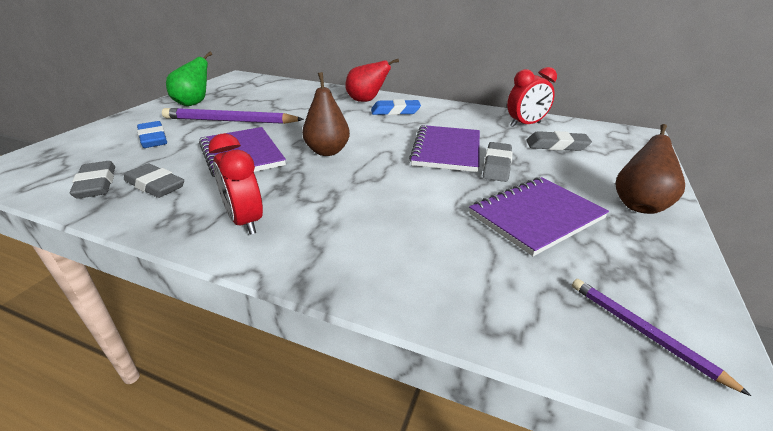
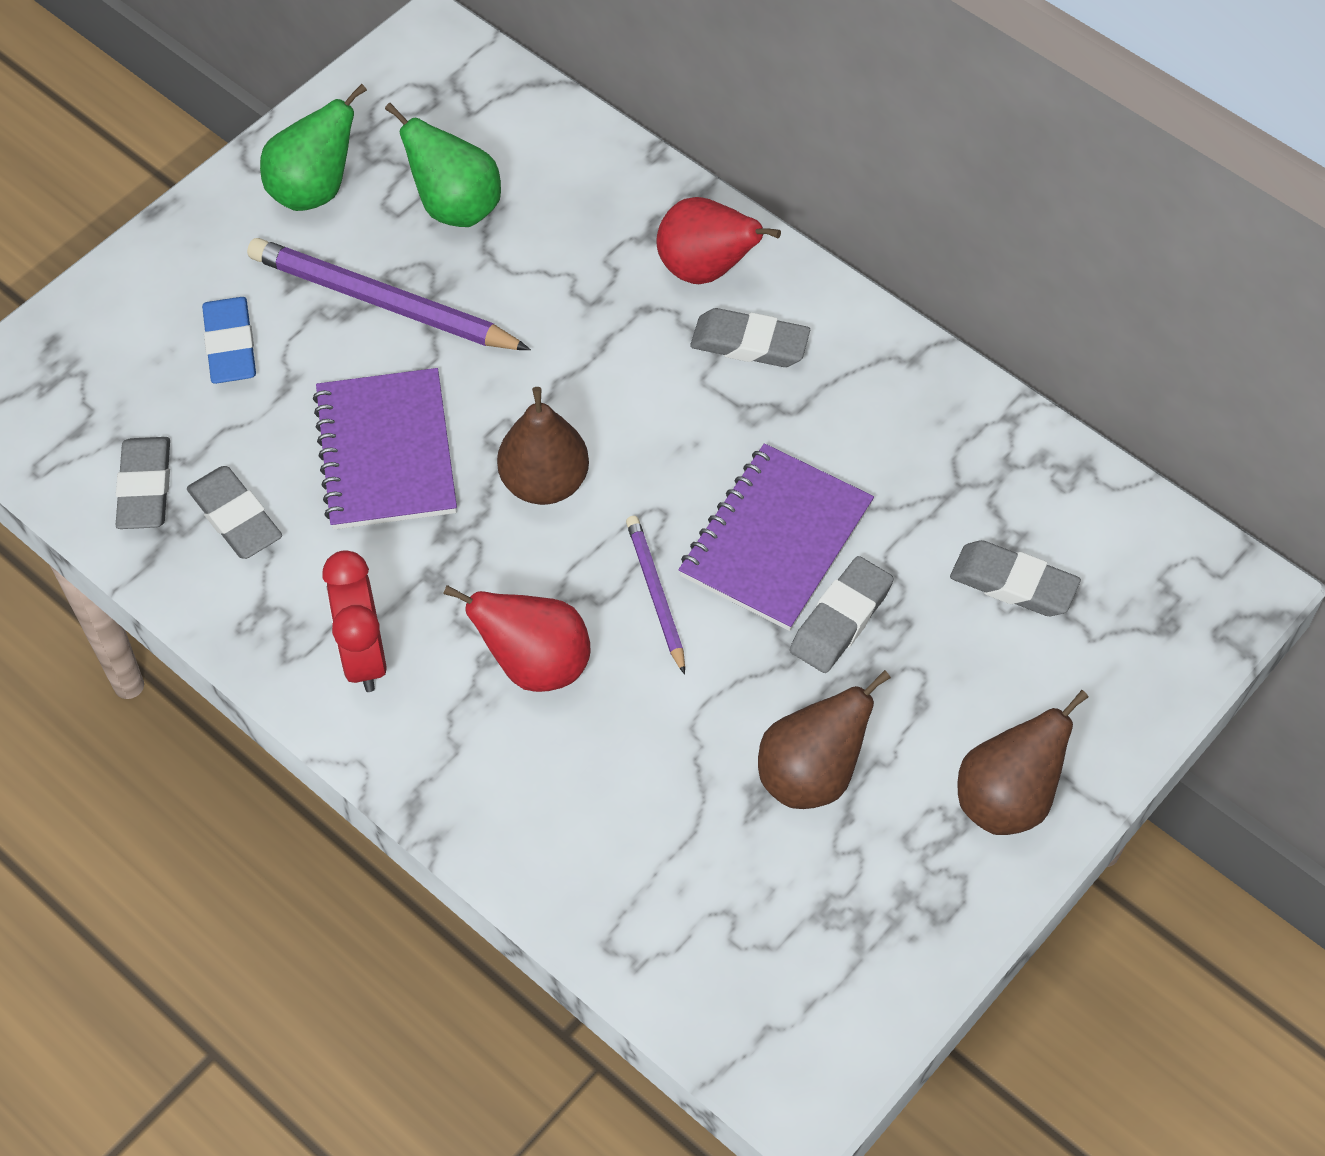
camera: 20 degrees right, 25 degrees up
(257, 100) = (455, 207): none -> green pear
(353, 206) = (535, 664): none -> red pear
(395, 111) = (749, 344): blue eraser -> grey eraser
(525, 125) = (1010, 482): red clock -> none
(536, 216) = (811, 775): purple notebook -> brown pear
(643, 332) = (788, 1007): purple pencil -> purple pencil (656, 594)

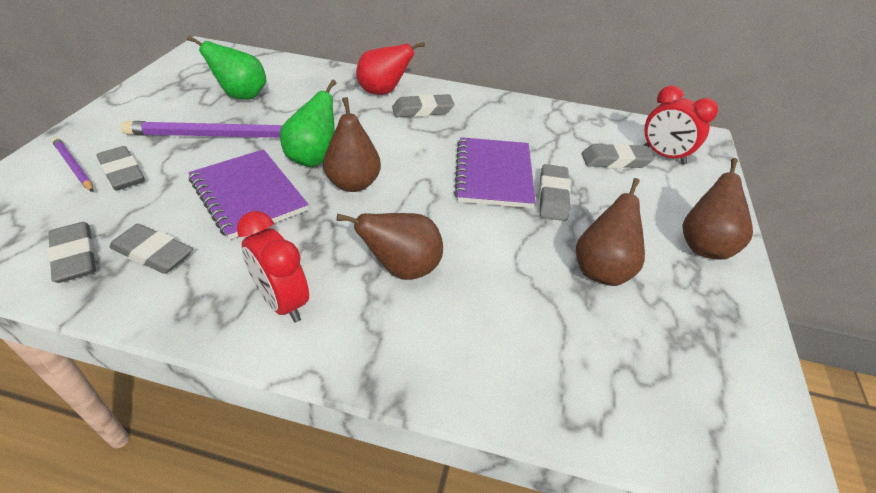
camera: 30 degrees left, 15 degrees down
(230, 346) = (122, 173): blue eraser -> grey eraser
(314, 190) = (156, 104): green pear -> green pear (314, 158)
(535, 664) = (402, 269): red pear -> brown pear
(656, 594) = (450, 214): purple pencil -> purple pencil (74, 167)
(1116, 604) = (663, 156): none -> red clock

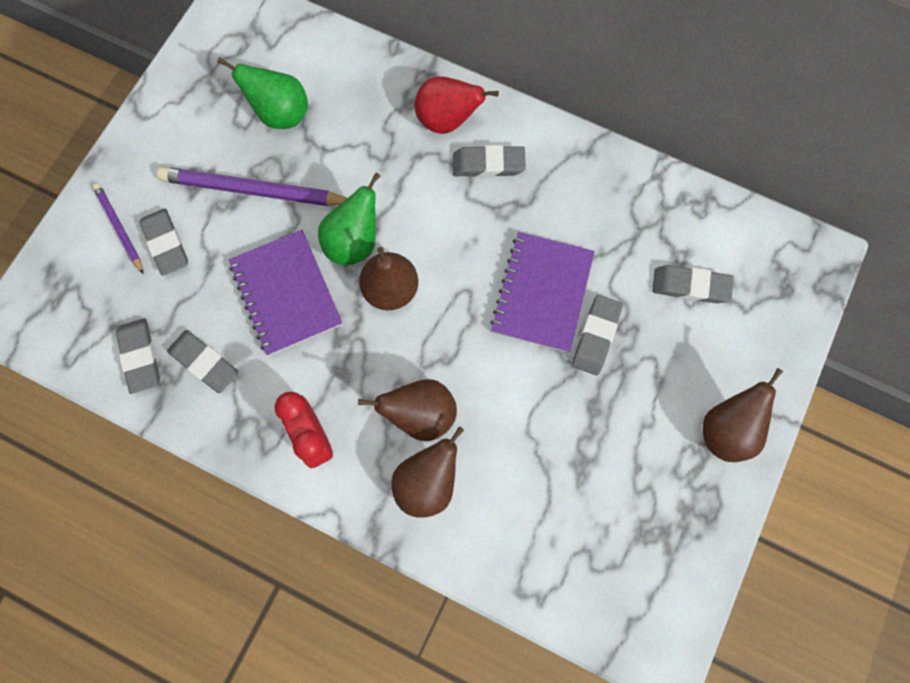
camera: 15 degrees right, 30 degrees up
(602, 270) = (608, 445): brown pear -> brown pear (427, 483)
(663, 156) = (753, 284): red clock -> none

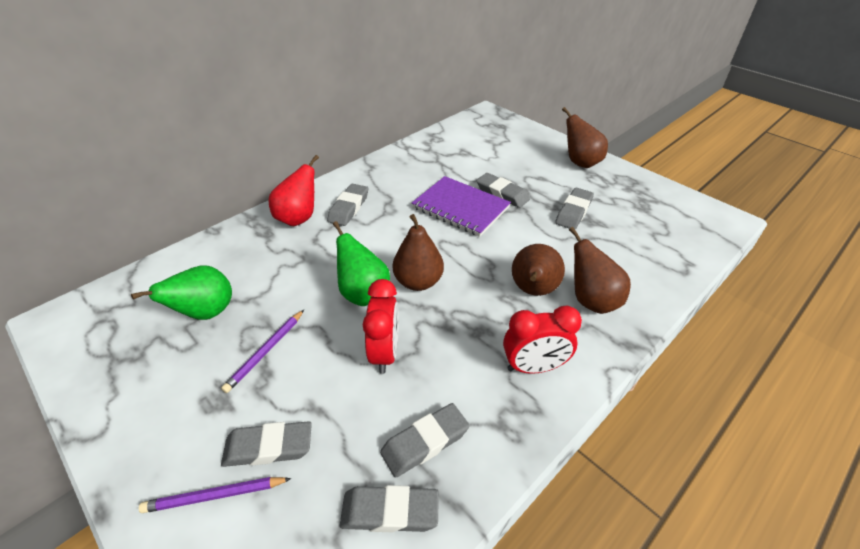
camera: 70 degrees left, 30 degrees down
(254, 190) = (266, 351): purple pencil -> purple pencil, size x0.55
(286, 294) = (385, 352): purple notebook -> red clock
(690, 286) = (484, 153): grey eraser -> grey eraser (573, 212)

